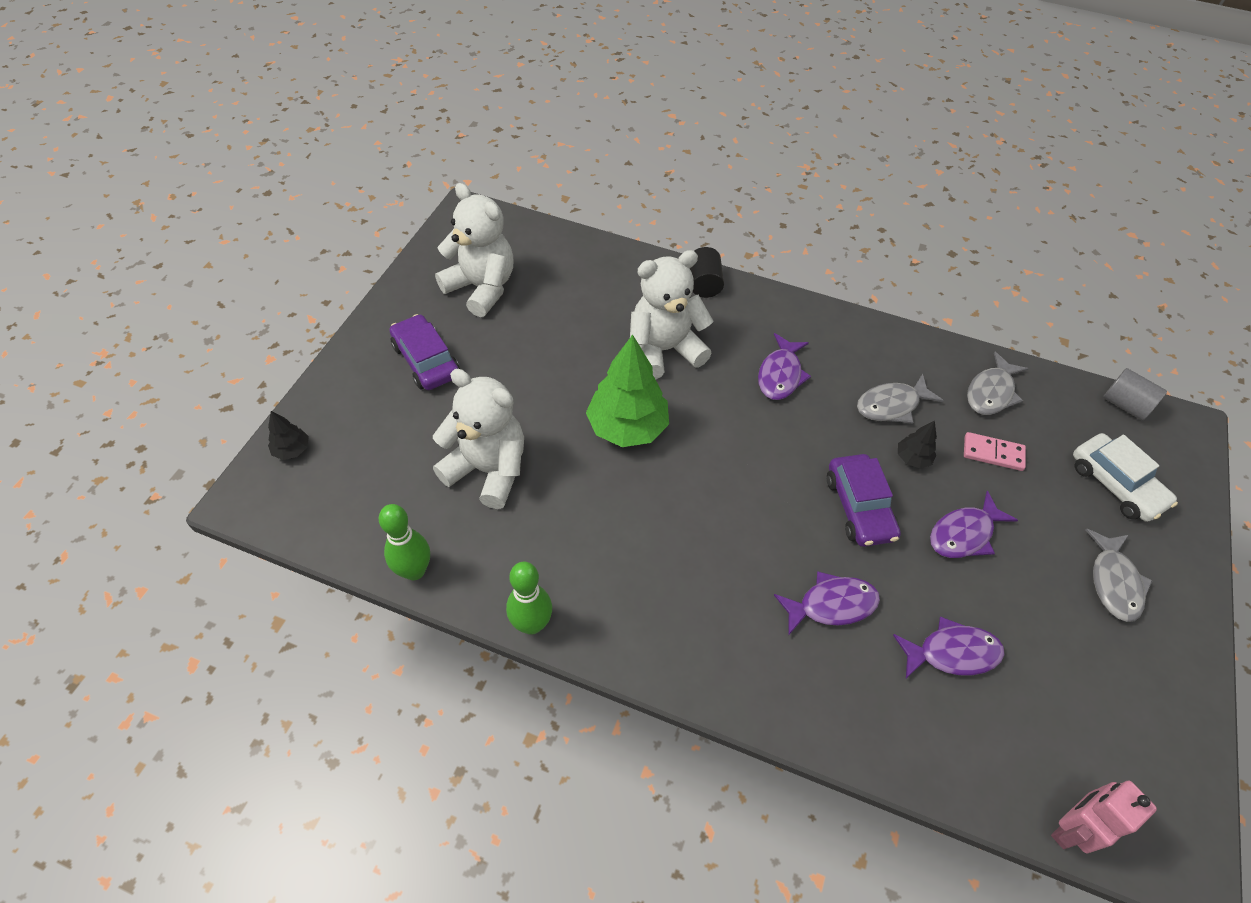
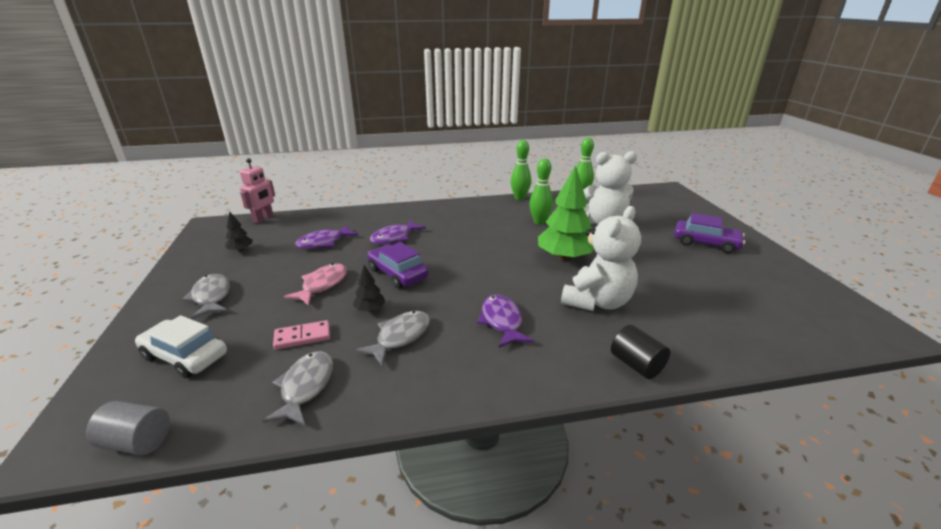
camera: 150 degrees right, 25 degrees down
(292, 450) = (685, 202): black tree -> black tree (241, 250)
(481, 288) = (759, 285): white teddy bear -> none
(576, 524) = (539, 222): none -> green bowling pin
(964, 534) = (322, 285): purple fish -> pink fish

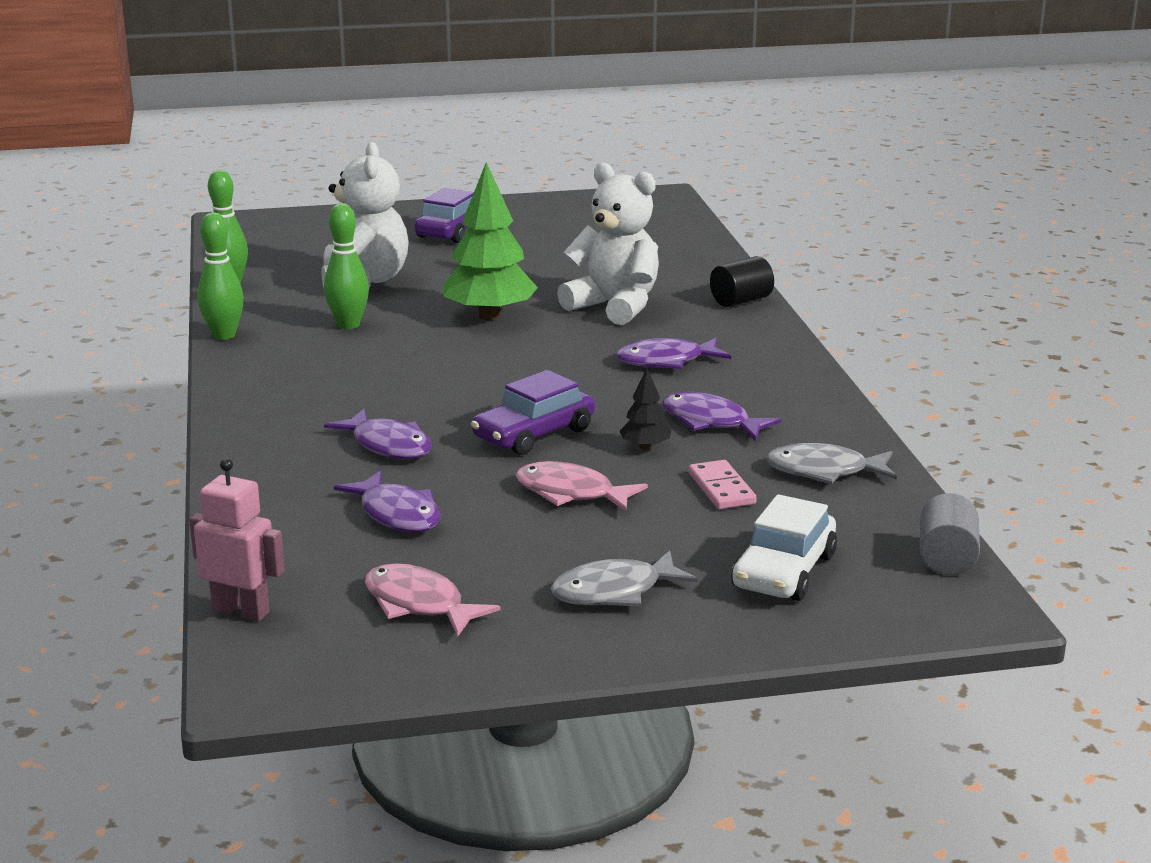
camera: 90 degrees left, 5 degrees down
(241, 250) = (419, 604): black tree -> pink fish
(400, 337) = (710, 422): grey fish -> purple fish

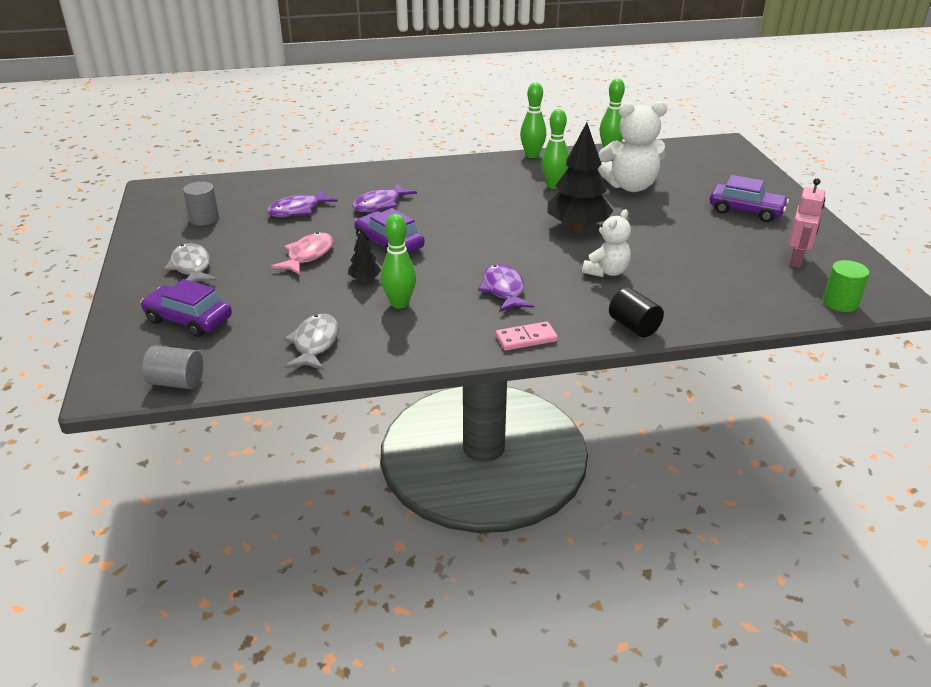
camera: 90 degrees right, 10 degrees up
(241, 611) = (217, 182): pink robot -> pink robot (796, 260)
(419, 604) = (204, 219): pink fish -> grey cylinder
(490, 316) = (577, 227): green tree -> black tree
(615, 307) = (606, 272): white teddy bear -> white teddy bear, size x0.62
(675, 216) = (840, 303): none -> green cylinder
(710, 422) = (399, 303): purple fish -> green bowling pin
(721, 488) = (300, 304): pink domino -> pink domino (526, 338)
(784, 571) = (188, 319): white car -> purple car

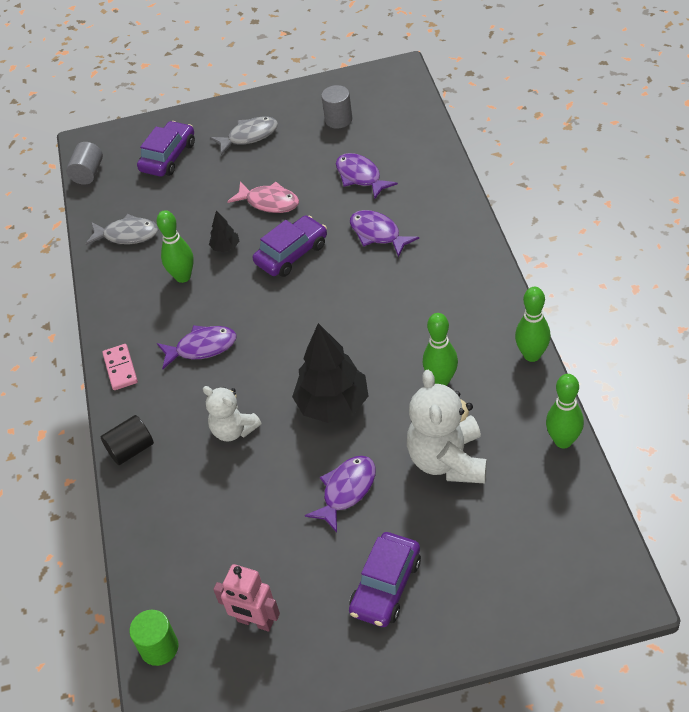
camera: 95 degrees right, 15 degrees up
(664, 223) = (346, 491): none -> purple fish

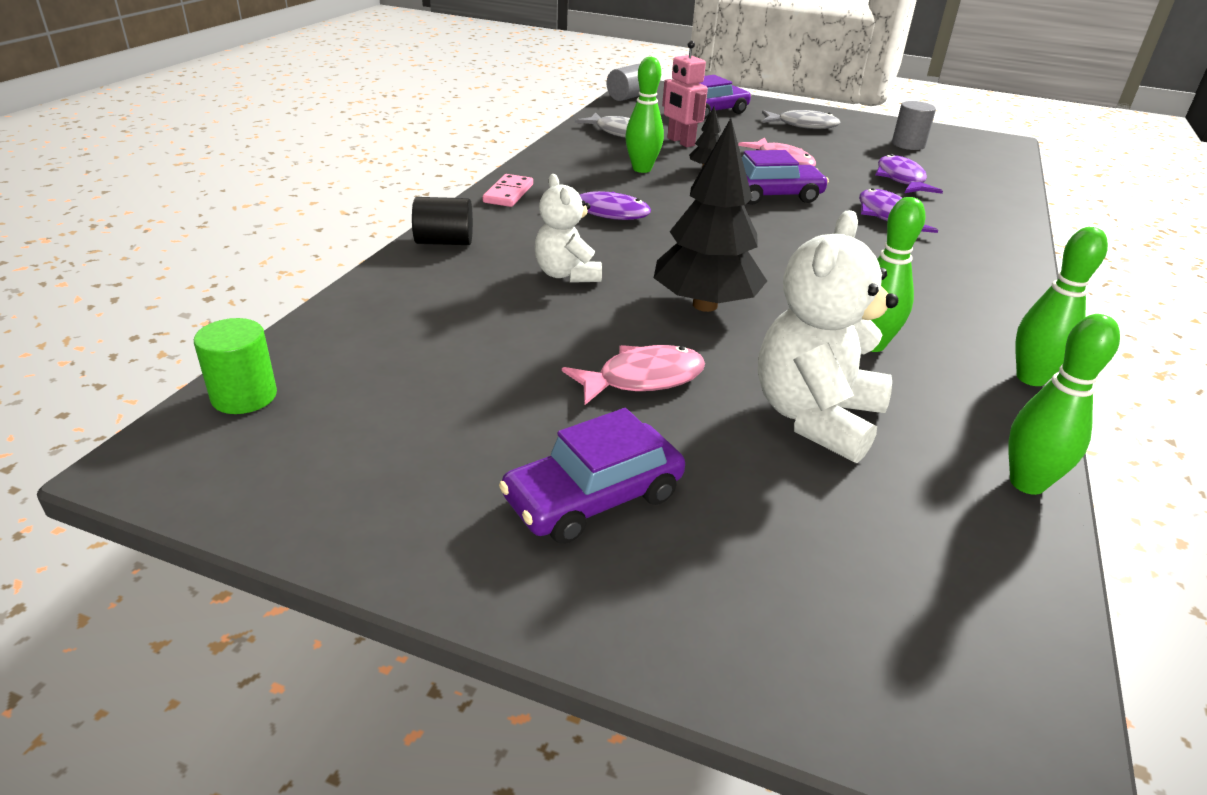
camera: 25 degrees right, 15 degrees down
(255, 621) = (380, 436): pink robot -> pink robot (680, 142)
(346, 491) = (643, 379): purple fish -> pink fish

